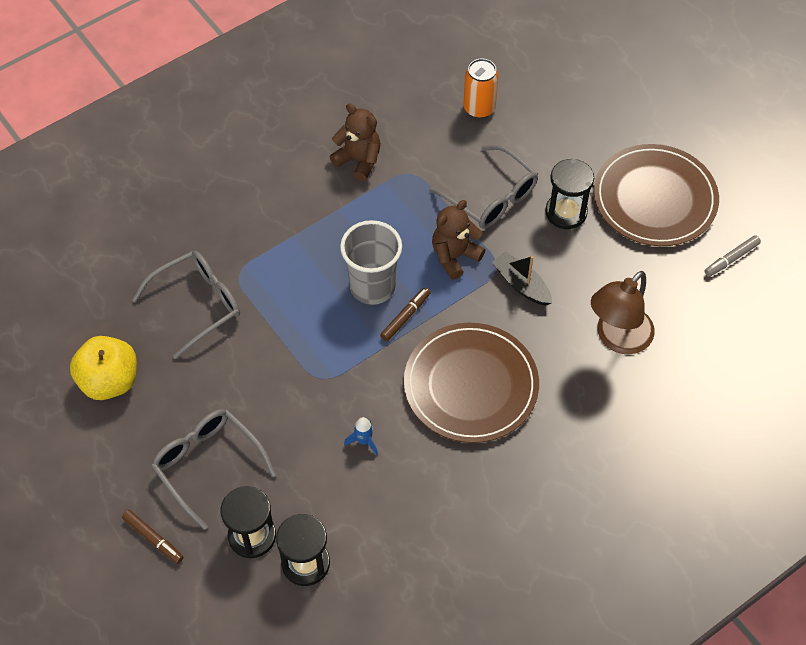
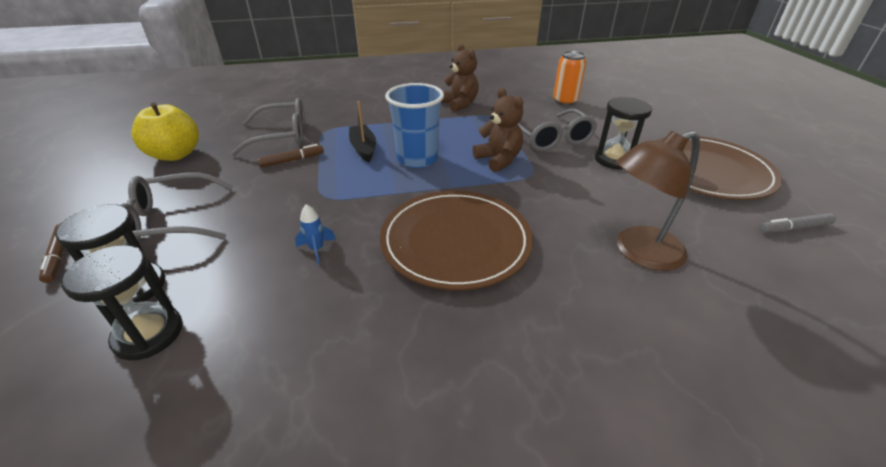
camera: 25 degrees right, 20 degrees down
(208, 465) = (172, 221): grey glasses -> grey glasses turned 90 degrees counterclockwise
(372, 287) = (417, 159): grey cup -> blue cup
(405, 317) = (430, 181): brown marker -> brown marker (292, 160)
(454, 256) = (498, 160): brown teddy bear -> brown teddy bear turned 75 degrees clockwise
(521, 284) = (550, 189): black boat -> black boat (363, 148)

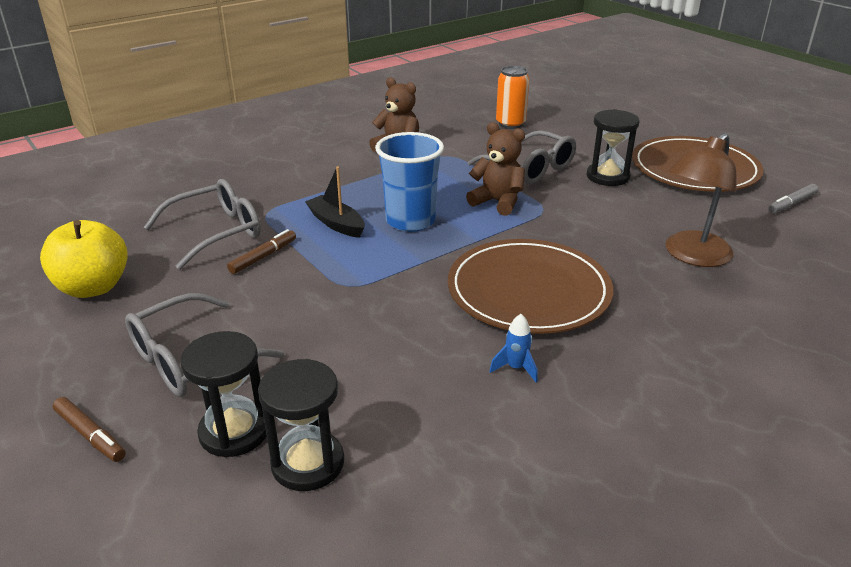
camera: 25 degrees left, 5 degrees down
(317, 249) = (398, 337): blue rocket -> blue rocket (516, 368)

